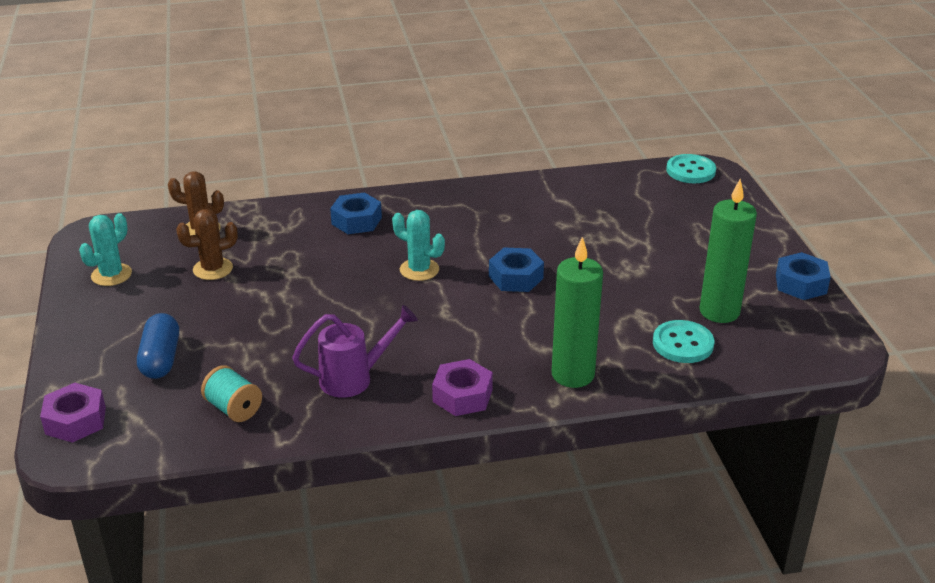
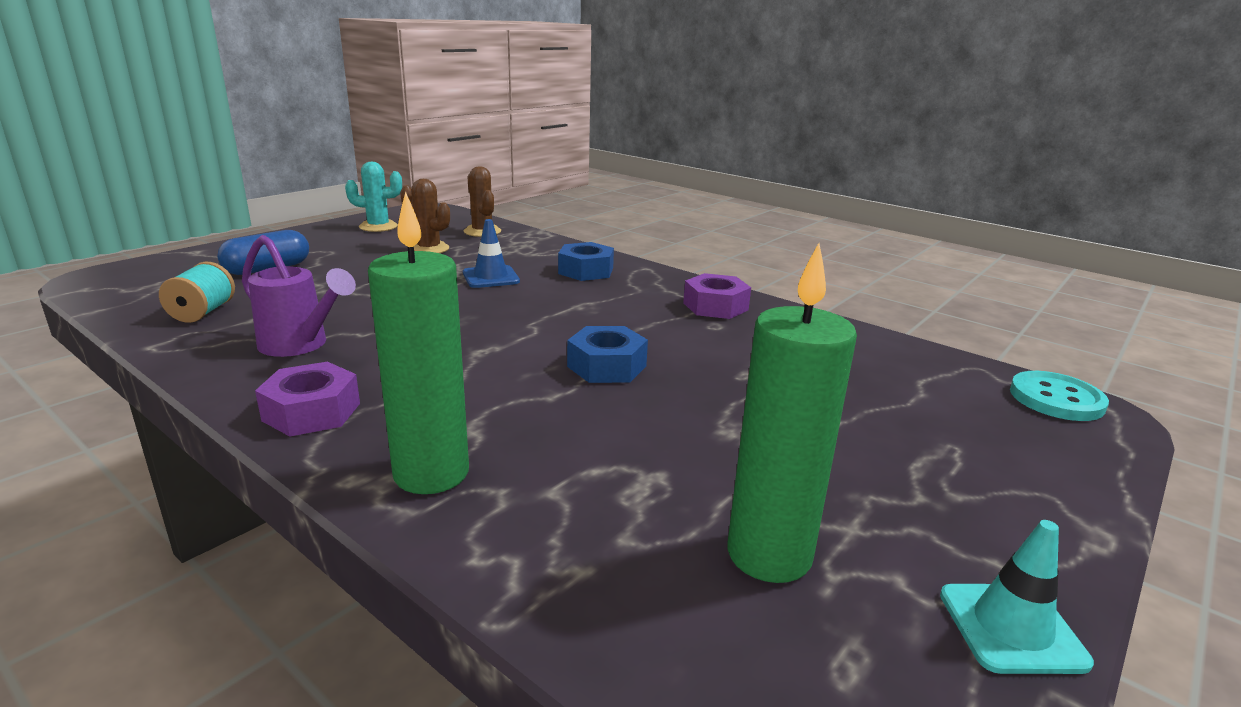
camera: 50 degrees right, 10 degrees down
(75, 420) = (149, 269): purple nut -> purple nut (715, 306)
(318, 264) = (491, 277): none -> blue traffic cone
(419, 270) = (544, 317): turquoise cactus -> none
(683, 344) = (625, 548): turquoise button -> none
(801, 284) = (1011, 628): blue nut -> turquoise traffic cone

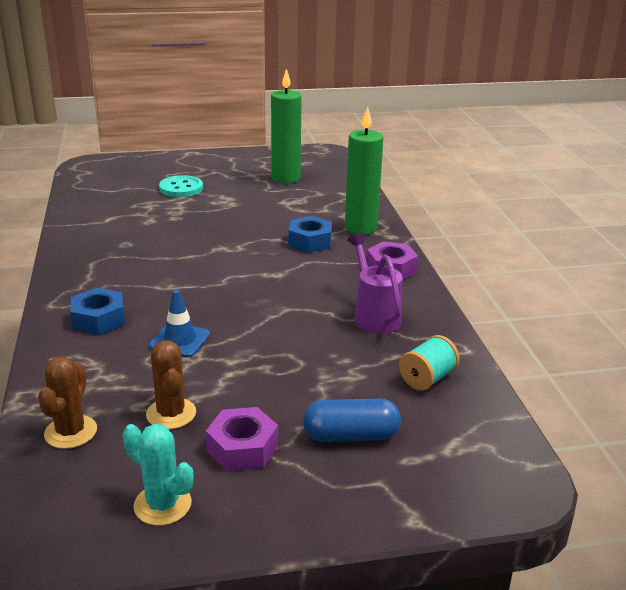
camera: 140 degrees left, 5 degrees up
(607, 366) = (228, 243): blue nut -> blue nut (310, 241)
(715, 306) = (94, 254): purple nut -> purple nut (242, 448)
(1011, 628) = (256, 154): turquoise traffic cone -> none
(1056, 399) = (86, 170): turquoise button -> turquoise button (181, 188)

